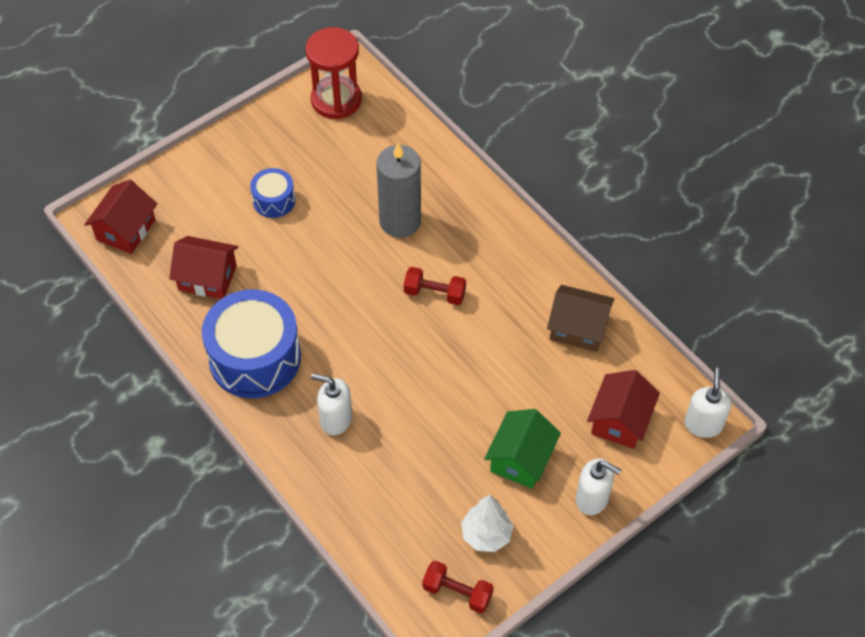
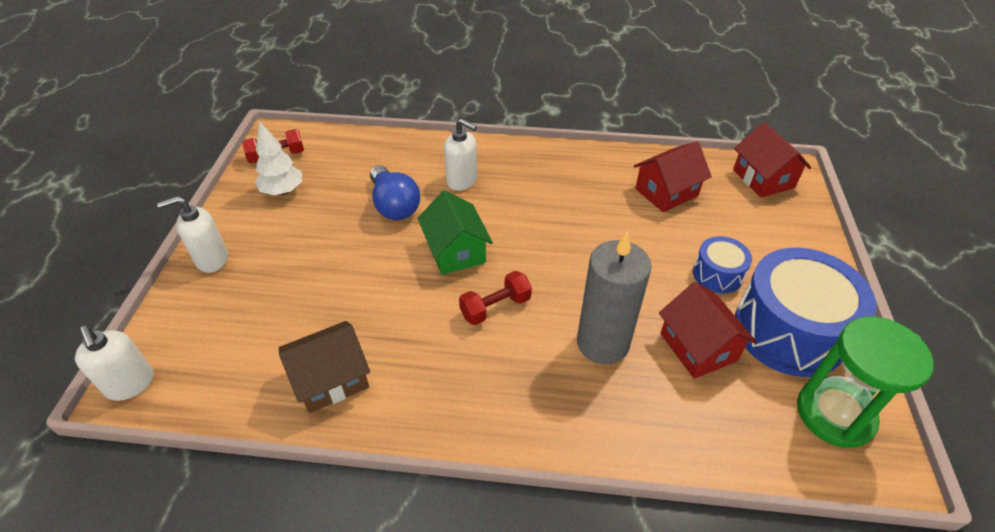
camera: 135 degrees right, 10 degrees down
(255, 358) = (562, 174): blue drum -> blue drum (789, 331)
(335, 419) = (462, 181): white soap dispenser -> white soap dispenser turned 60 degrees clockwise
(336, 100) = (835, 414): red hourglass -> green hourglass
(413, 438) = (394, 205): none -> blue light bulb
(521, 459) = (296, 246): green house -> green house (455, 251)
(620, 420) = (225, 329): red house -> red house (698, 347)

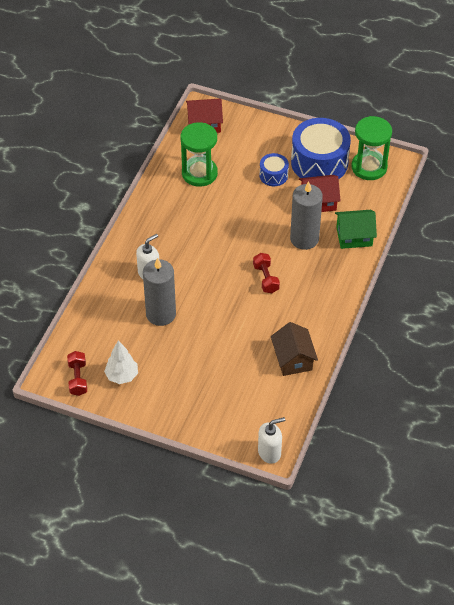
camera: 75 degrees left, 5 degrees up
(212, 259) = (179, 417): white soap dispenser -> none
(394, 205) = (161, 314): blue light bulb -> grey candle
(455, 251) = (215, 289): green house -> green house (354, 236)
(666, 192) = (199, 173): red house -> green hourglass

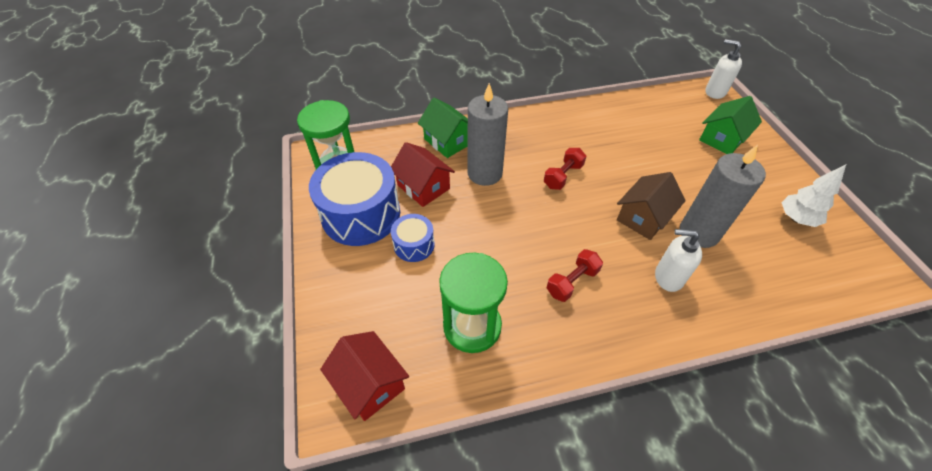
camera: 125 degrees left, 0 degrees up
(78, 378) = (851, 253): red dumbbell -> red dumbbell (572, 282)
(218, 404) = (722, 139): none -> green house
(293, 359) = (623, 117): brown house -> brown house (643, 217)

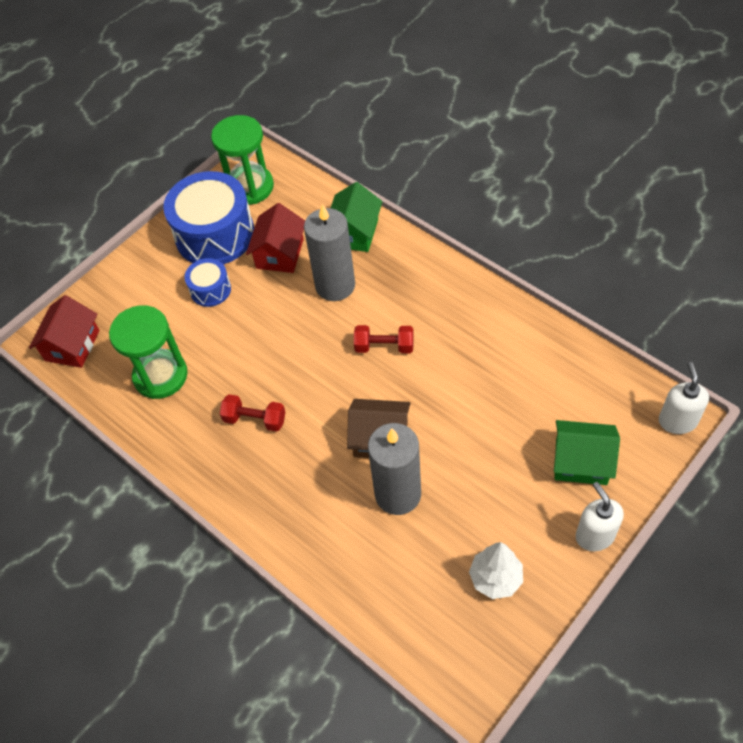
camera: 60 degrees right, 5 degrees up
(668, 277) = (316, 490): white soap dispenser -> white soap dispenser (594, 535)

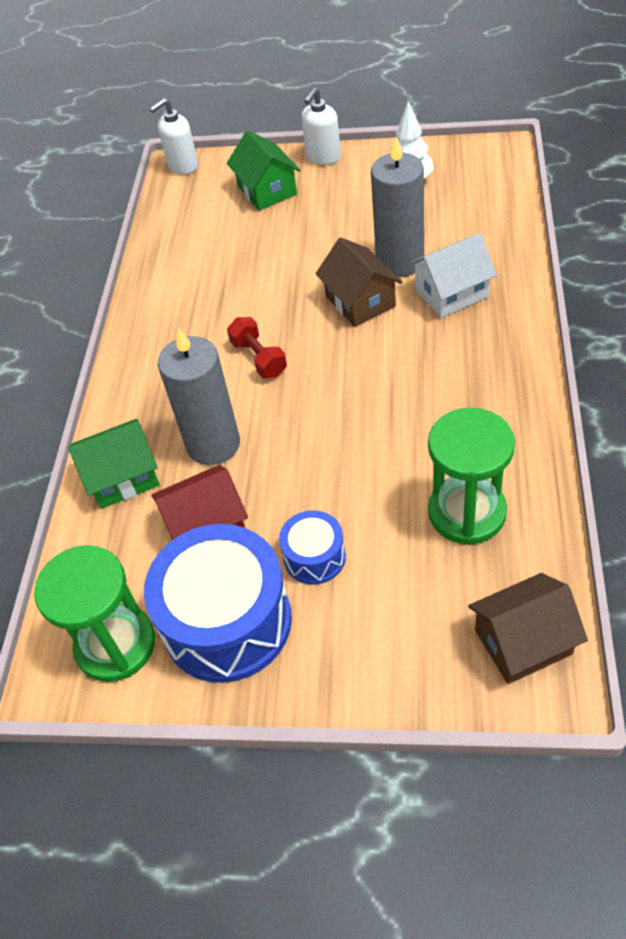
camera: 125 degrees left, 5 degrees down
(72, 345) = (523, 642): red house -> brown house
(255, 419) = (432, 396): red dumbbell -> none
(331, 502) = (451, 293): none -> white house

